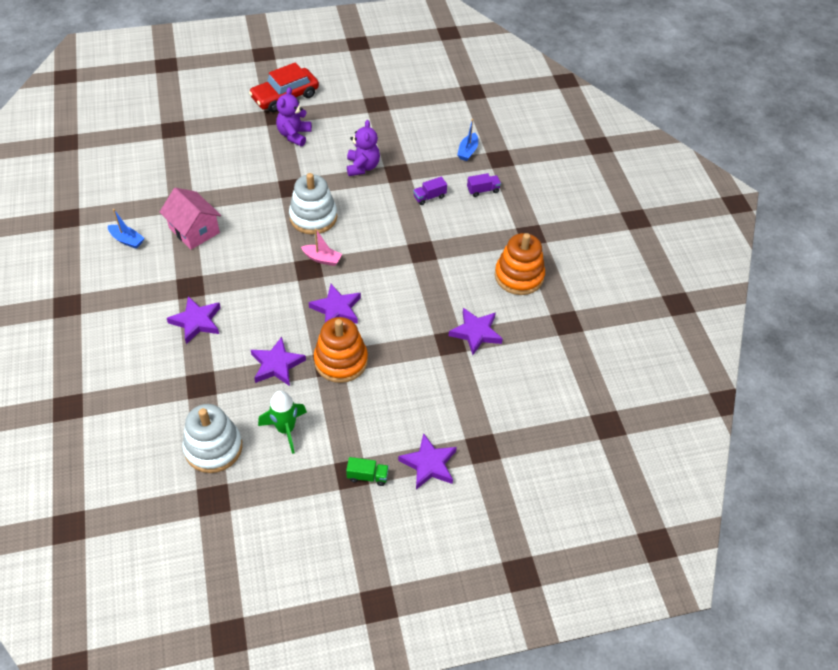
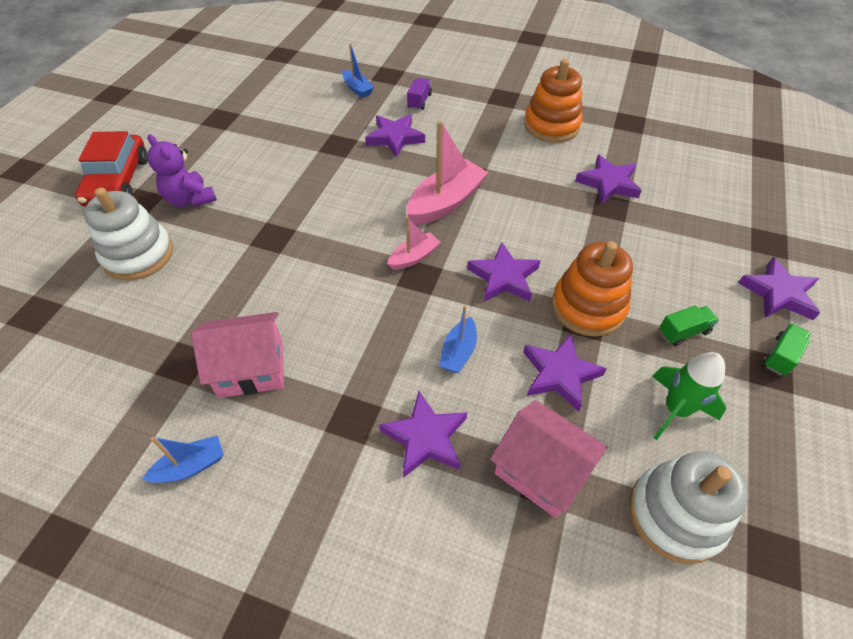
camera: 55 degrees left, 0 degrees up
(206, 379) = (541, 470): none -> pink house
(262, 311) = (458, 352): none -> blue boat
(313, 217) = (340, 237): white stacking toy -> white stacking toy (138, 255)
(353, 417) = (683, 332): none -> green truck
(362, 167) = (302, 166): purple teddy bear -> none
(384, 252) = (446, 202): none -> pink boat
(429, 197) = (395, 138): purple truck -> purple star

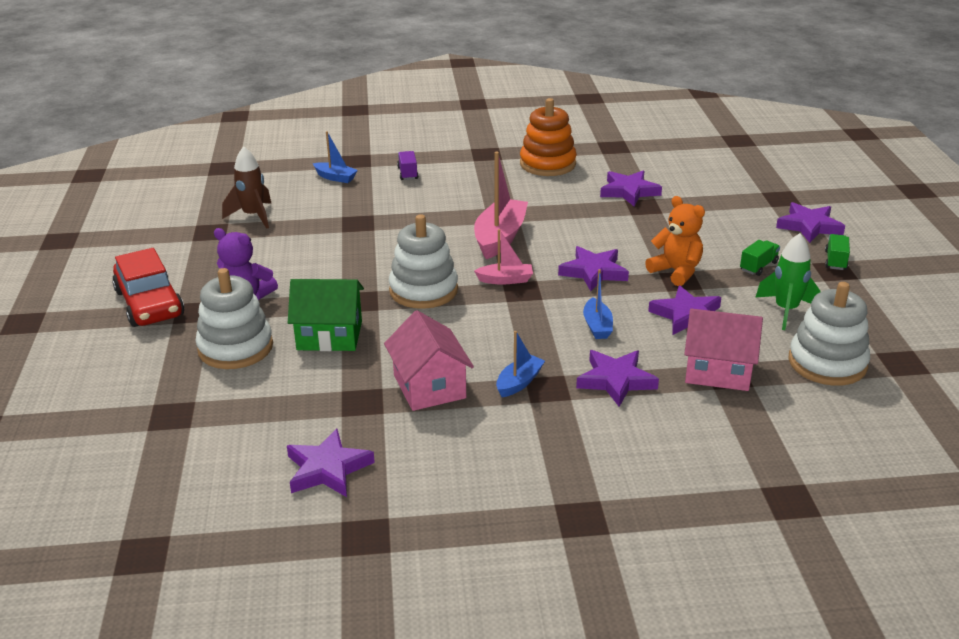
camera: 25 degrees left, 20 degrees down
(191, 466) = (438, 456): blue boat -> blue boat (519, 382)
(218, 269) = (329, 335): none -> green house
(251, 368) = (429, 386): pink house -> pink house turned 75 degrees counterclockwise
(263, 112) = (253, 216): none -> brown rocket
(333, 244) = (423, 290): none -> white stacking toy
(395, 138) = (409, 205): purple star -> purple star (328, 469)
(414, 257) = (505, 280): pink boat -> pink boat turned 60 degrees clockwise
(588, 307) = (676, 272): orange stacking toy -> orange teddy bear

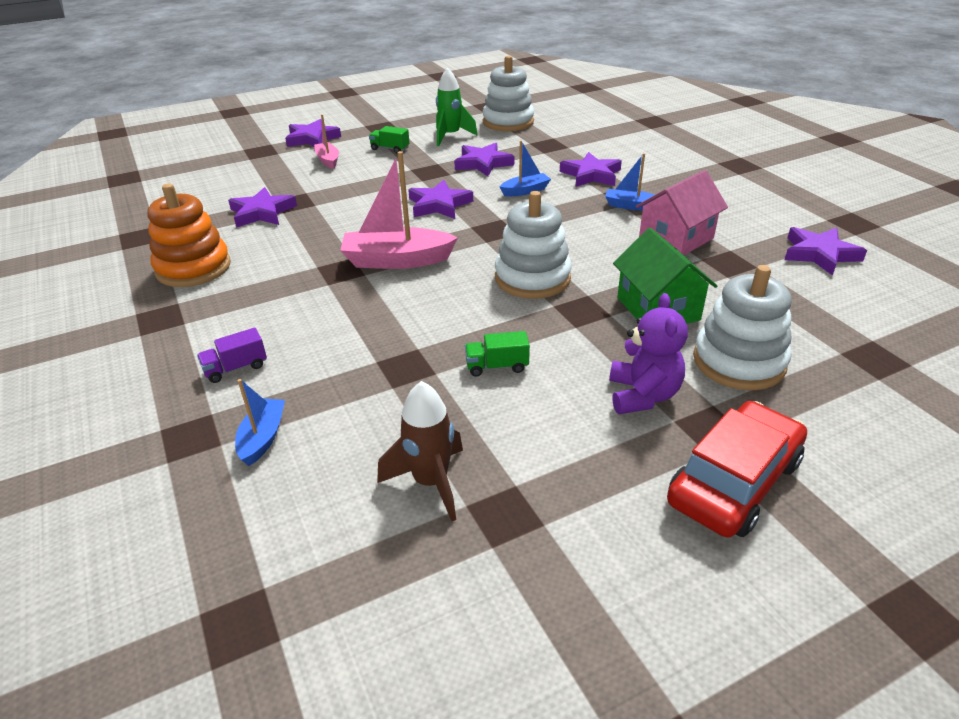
camera: 110 degrees left, 5 degrees up
(505, 280) = (481, 241): pink boat -> pink boat (328, 160)
(676, 272) = (417, 174): orange teddy bear -> none
(718, 371) = (546, 148): pink house -> none
(835, 261) = (366, 128): green truck -> green truck (497, 366)

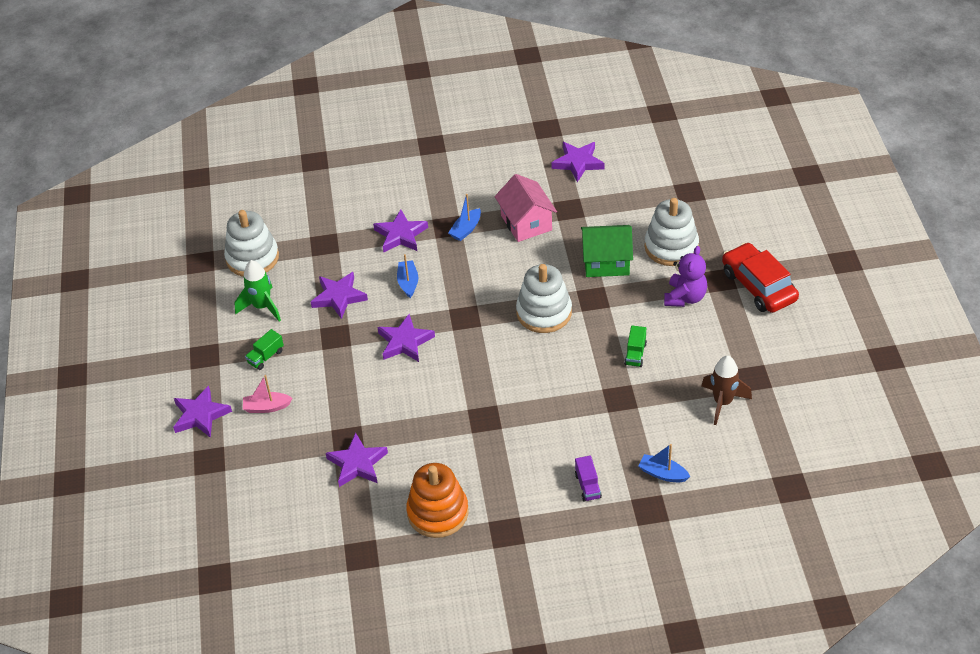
camera: 70 degrees left, 10 degrees up
(397, 260) = (485, 383): pink boat -> none
(642, 395) = (685, 297): purple teddy bear -> purple teddy bear turned 90 degrees clockwise

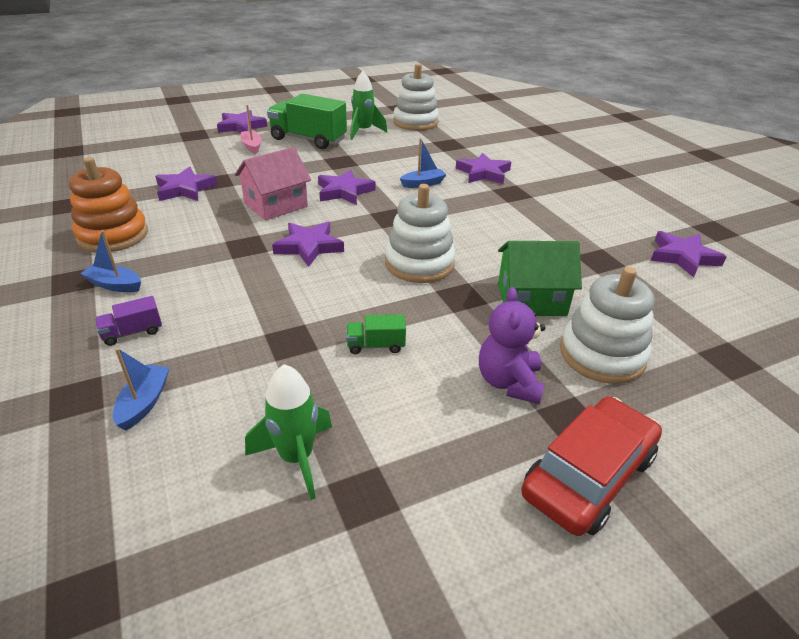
camera: 70 degrees right, 10 degrees down
(266, 357) = (308, 139): green truck -> green truck, size x2.20
(339, 297) = (389, 157): purple star -> purple star (309, 247)
(466, 229) = (515, 203): blue boat -> blue boat (115, 285)
(526, 223) = (553, 235): pink house -> pink house (276, 205)
(606, 262) = (531, 299): green house -> green house turned 75 degrees counterclockwise
(685, 297) = (509, 382): purple teddy bear -> purple teddy bear turned 90 degrees clockwise
(722, 402) = (296, 458): brown rocket -> green rocket

